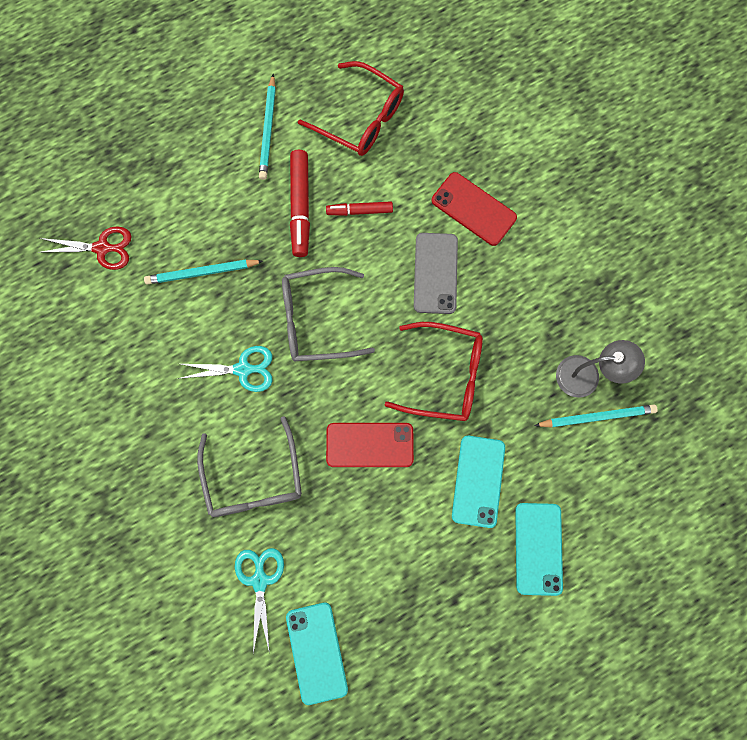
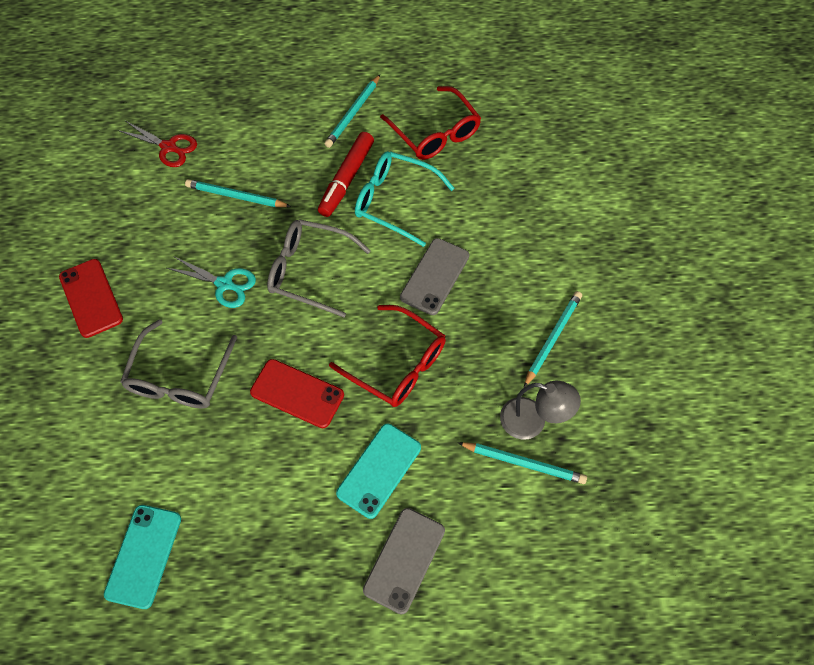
camera: 25 degrees right, 15 degrees down
(260, 580) = (132, 466): turquoise scissors -> none
(360, 211) = (395, 202): red marker -> turquoise glasses
(473, 209) = (496, 239): red phone -> red phone (91, 298)
(538, 548) = (404, 560): turquoise phone -> grey phone
(569, 288) = (552, 338): none -> turquoise pencil

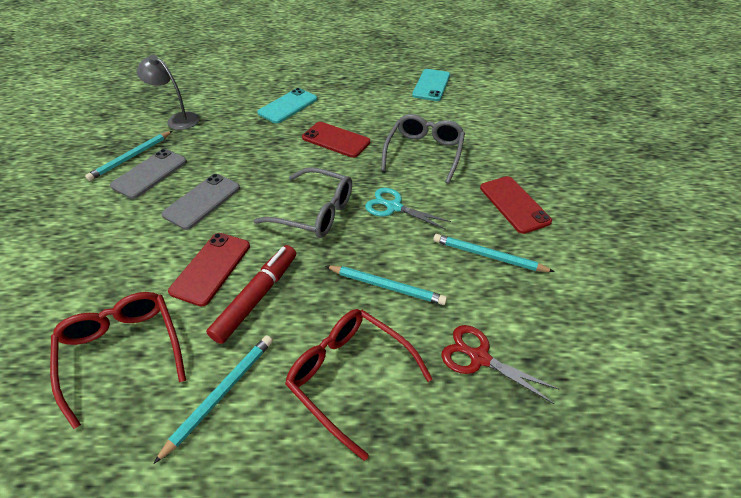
camera: 175 degrees left, 15 degrees down
(395, 202) = (211, 268): turquoise glasses -> red phone
(397, 364) = (258, 150): red glasses -> red glasses (350, 376)
(404, 560) = (284, 77): grey phone -> grey phone (150, 173)
(523, 463) = (196, 104): turquoise pencil -> turquoise pencil (488, 256)

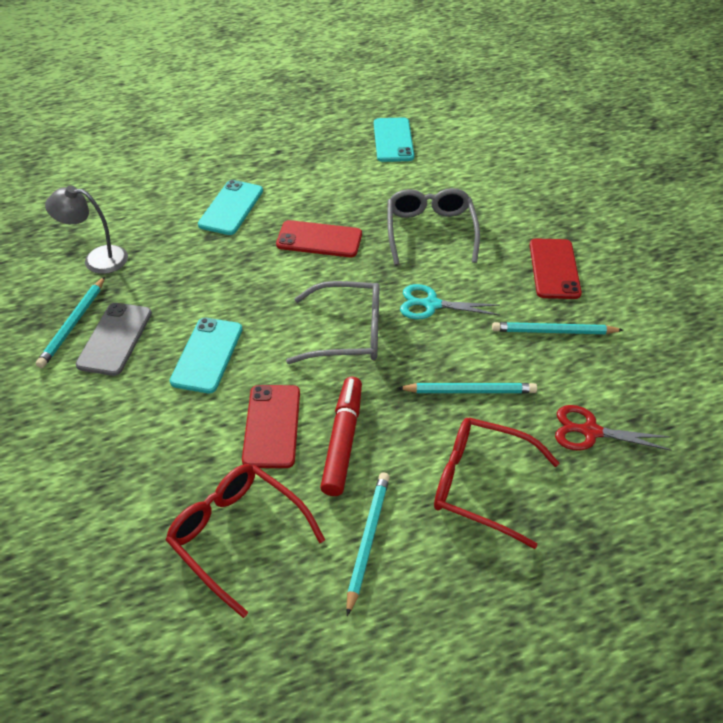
camera: 20 degrees left, 0 degrees up
(202, 201) = (207, 355): grey phone -> turquoise phone
(514, 204) = (554, 269): red phone -> red phone turned 45 degrees clockwise

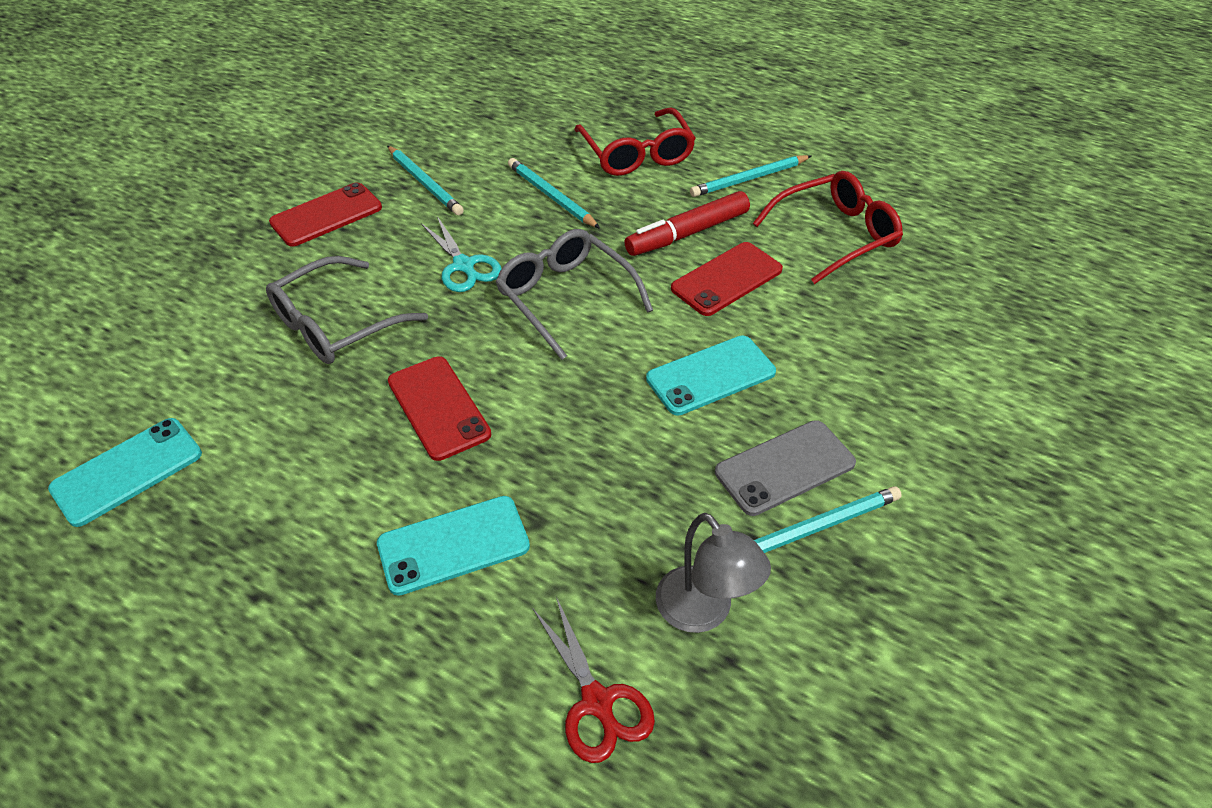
camera: 130 degrees left, 0 degrees up
(238, 536) = (834, 235): red glasses -> red glasses turned 120 degrees counterclockwise
(590, 431) = (524, 129): red scissors -> red scissors (597, 702)

